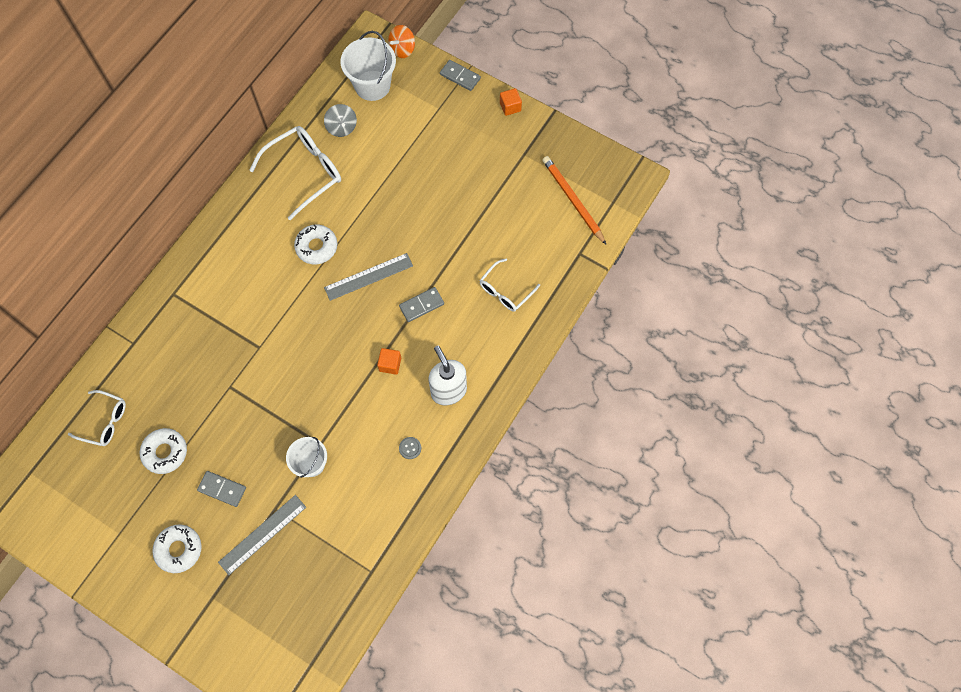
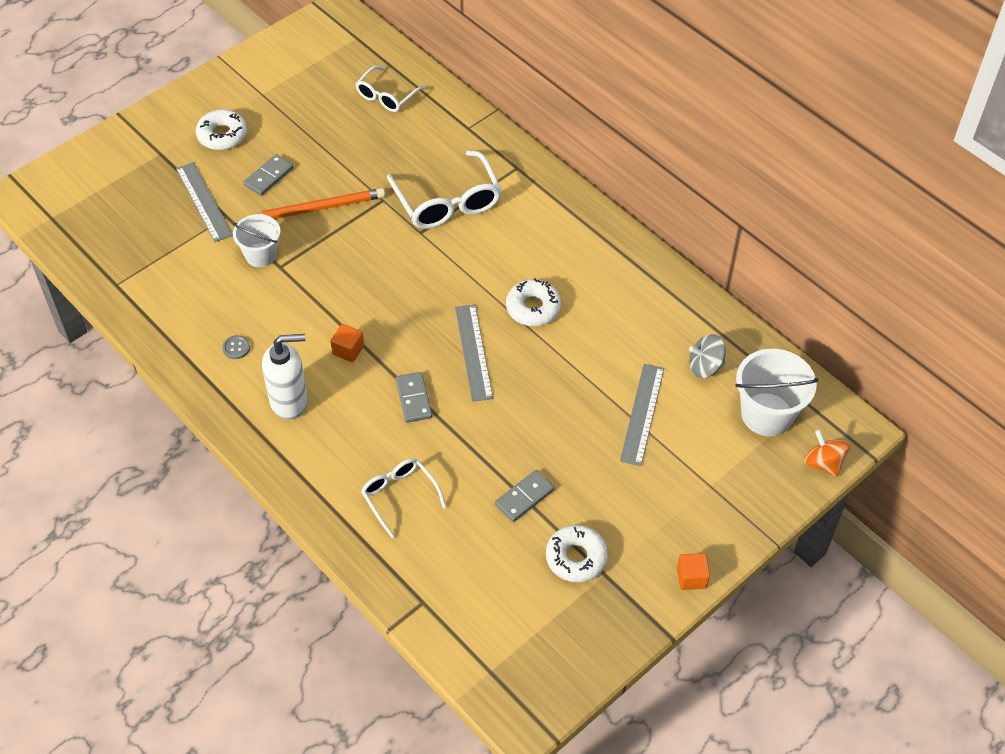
camera: 105 degrees right, 15 degrees down
(165, 452) = (331, 138): white donut -> white donut (576, 558)
(305, 172) = (645, 315): white glasses -> white glasses (447, 202)
(393, 157) = (642, 414): none -> grey ruler
(460, 76) = (760, 525): grey domino -> grey domino (524, 497)
(572, 200) = (510, 617): orange pencil -> orange pencil (318, 208)

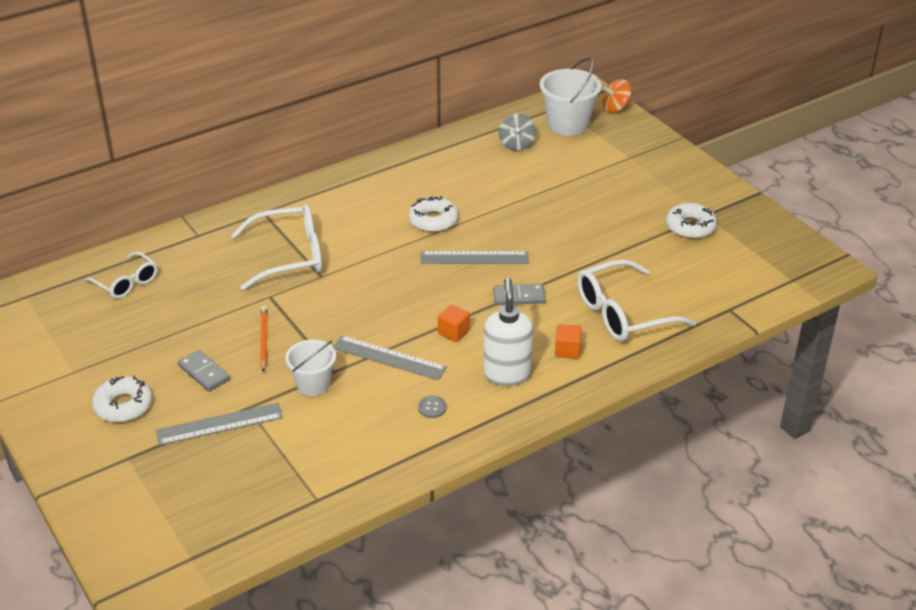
camera: 80 degrees left, 15 degrees down
(318, 208) = (263, 340): orange pencil -> orange pencil, size x0.65
(399, 496) = (623, 313): white glasses -> white glasses, size x1.65
(524, 497) = (631, 246): grey domino -> none
(642, 414) = (557, 179): grey ruler -> grey ruler (389, 358)
(691, 578) = (710, 176): orange cube -> orange cube (567, 350)

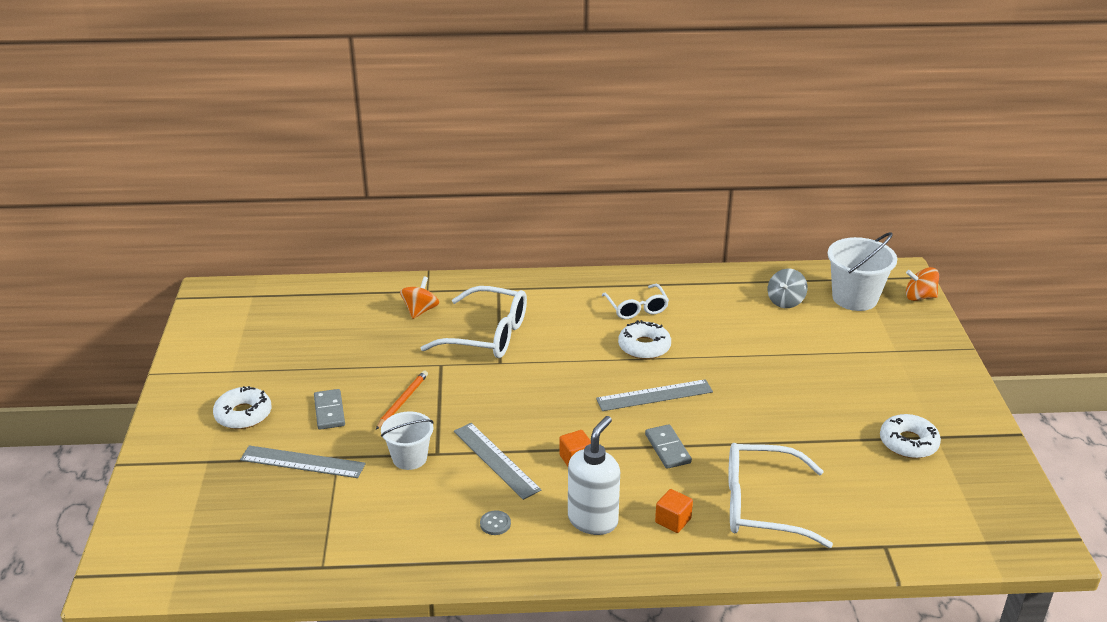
camera: 30 degrees right, 5 degrees down
(126, 282) = (336, 311): white glasses -> white glasses (636, 308)
(208, 255) = (420, 310): none -> orange spinning top
(474, 258) = (654, 395): grey ruler -> grey ruler turned 45 degrees counterclockwise
(519, 297) = (667, 448): grey domino -> grey domino turned 45 degrees clockwise

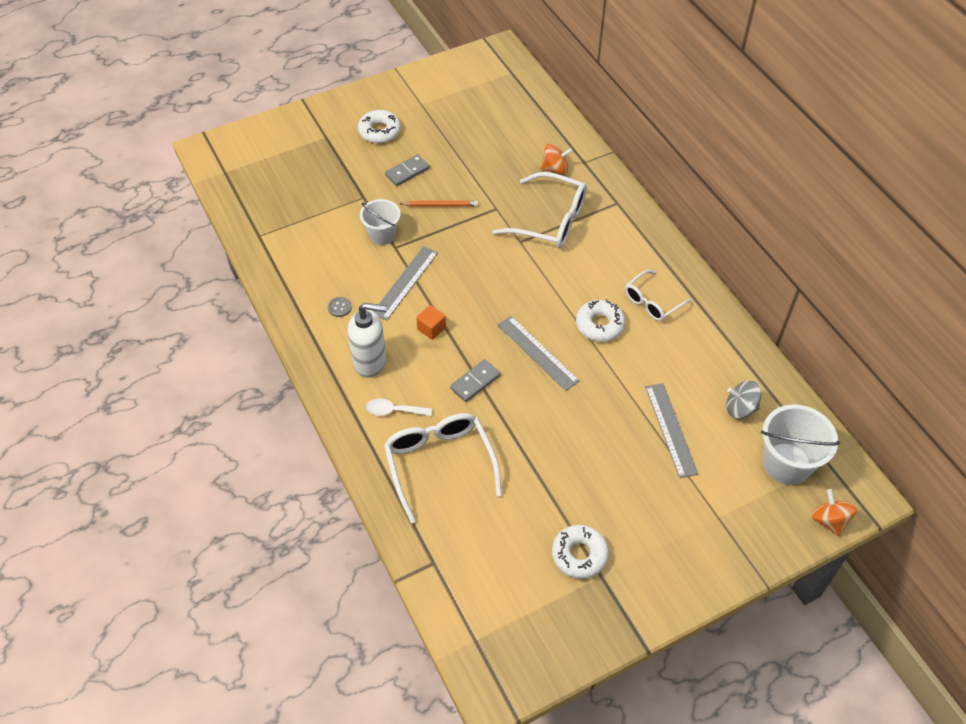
camera: 65 degrees right, 20 degrees up
(302, 462) = (349, 182): grey ruler -> grey ruler (671, 429)
(487, 335) = (550, 220): white glasses -> white glasses turned 60 degrees counterclockwise
(673, 520) = (393, 411): orange cube -> white spoon

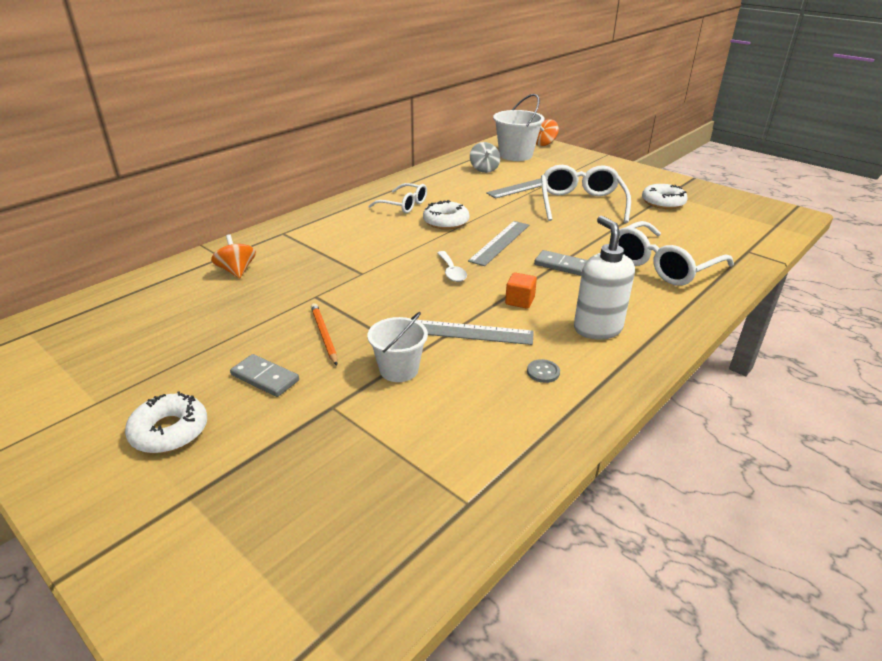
camera: 110 degrees left, 20 degrees down
(393, 411) = (638, 300): white spoon -> white spoon (451, 272)
(550, 220) = (322, 262): white glasses -> white glasses (581, 203)

